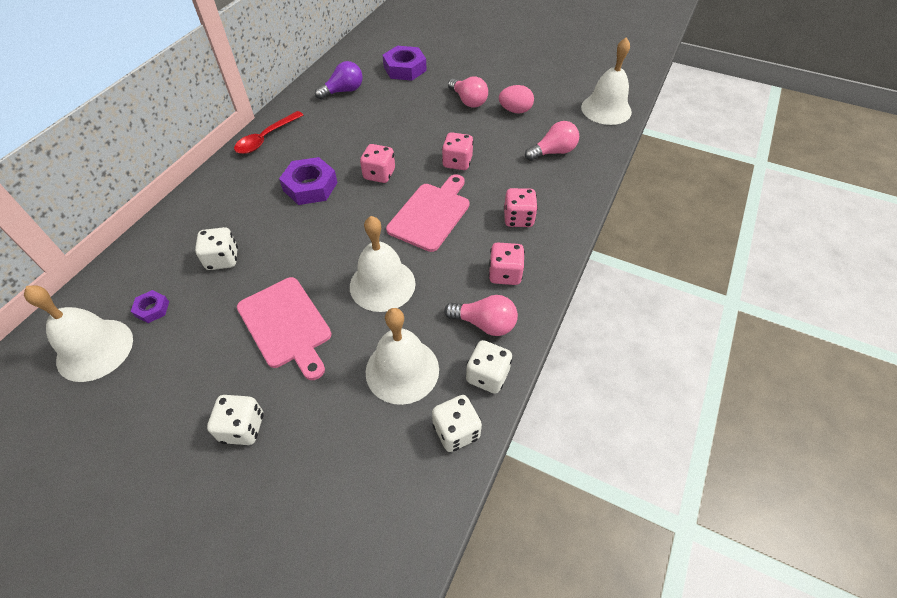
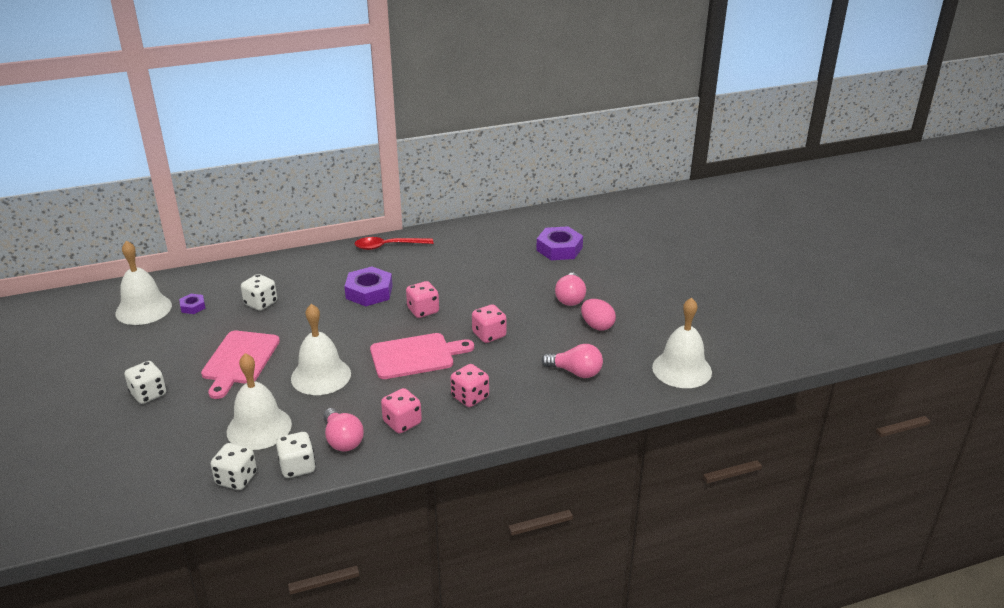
camera: 45 degrees right, 20 degrees down
(343, 91) = (487, 242): purple light bulb -> none

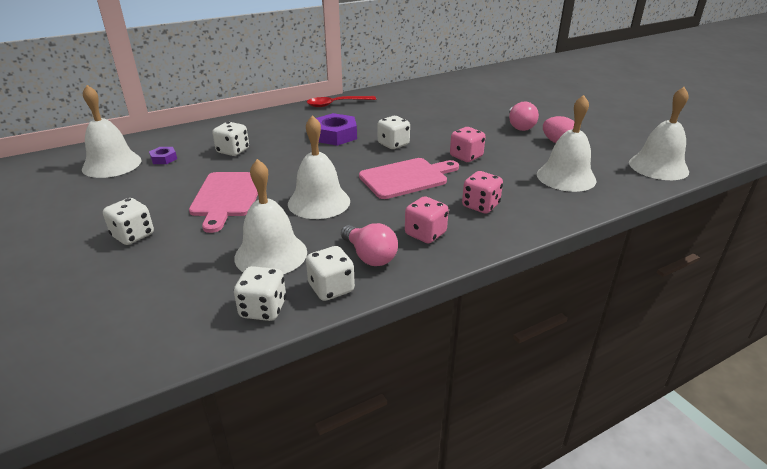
camera: 10 degrees left, 0 degrees up
(423, 310) = (393, 144): pink dice -> white dice
(559, 249) = (486, 96): purple nut -> none
(575, 372) = (566, 177): pink light bulb -> white bell

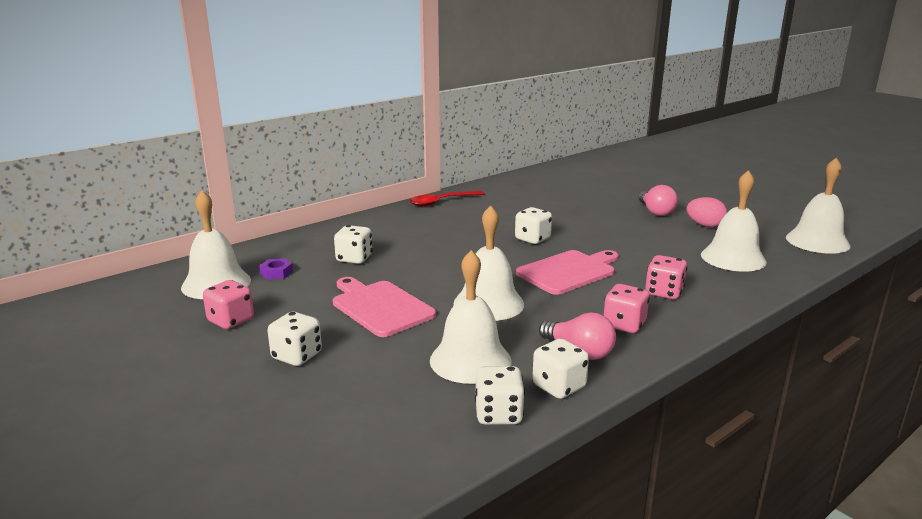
camera: 10 degrees left, 10 degrees down
(227, 197) = (380, 307): pink cutting board -> pink cutting board turned 150 degrees clockwise
(335, 135) = (462, 234): purple nut -> none
(466, 157) = (618, 246): pink dice -> pink dice (231, 320)

